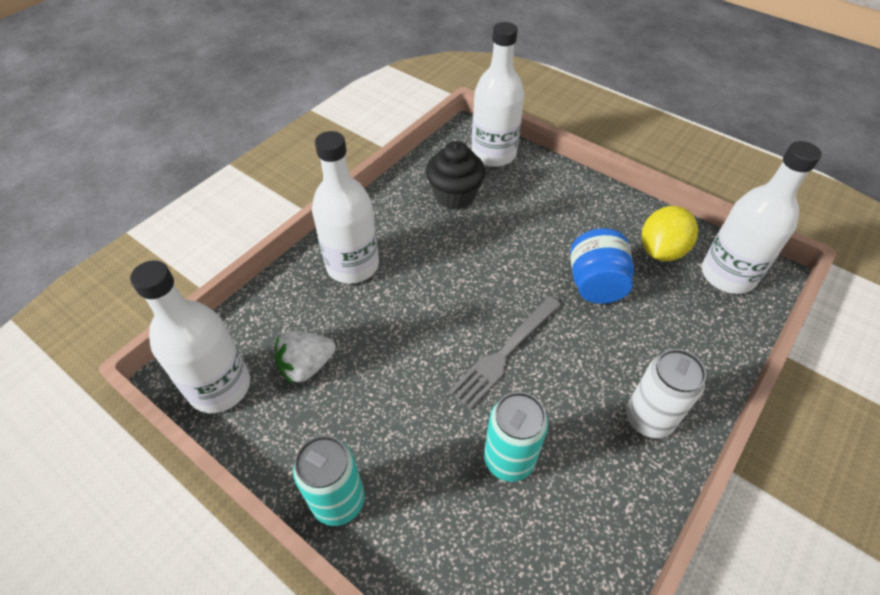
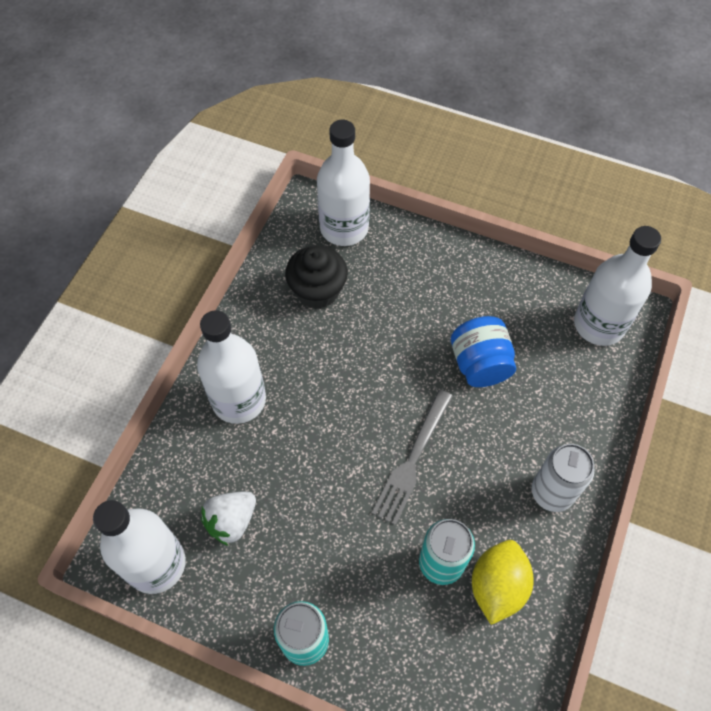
camera: 15 degrees left, 10 degrees up
(661, 250) = (534, 311): yellow lemon -> yellow lemon (497, 586)

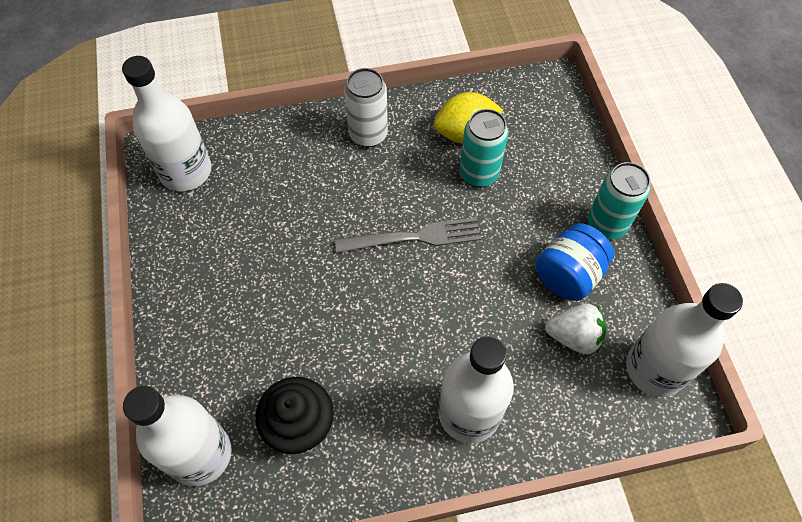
camera: 125 degrees left, 0 degrees up
(480, 364) = (287, 237): blue jar -> blue jar (568, 275)

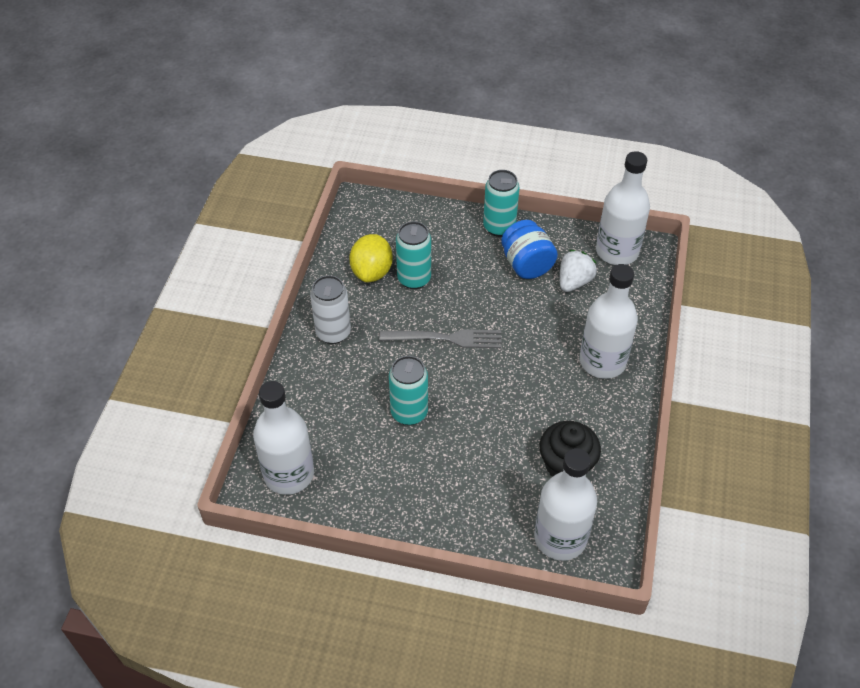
camera: 65 degrees left, 10 degrees down
(301, 241) = (409, 413): none -> turquoise can
(415, 237) = (447, 338): grey fork -> grey fork turned 75 degrees clockwise

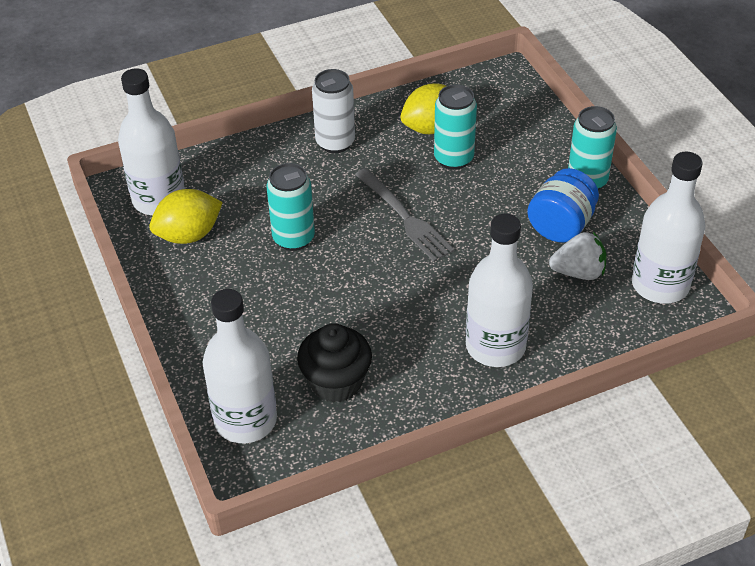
camera: 55 degrees right, 5 degrees down
(346, 475) = (189, 235): none -> yellow lemon

